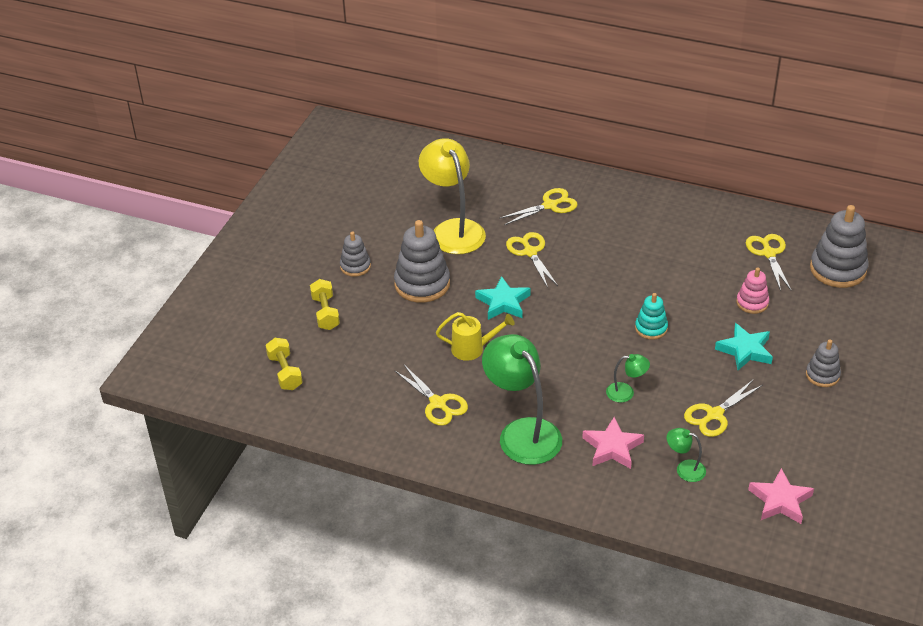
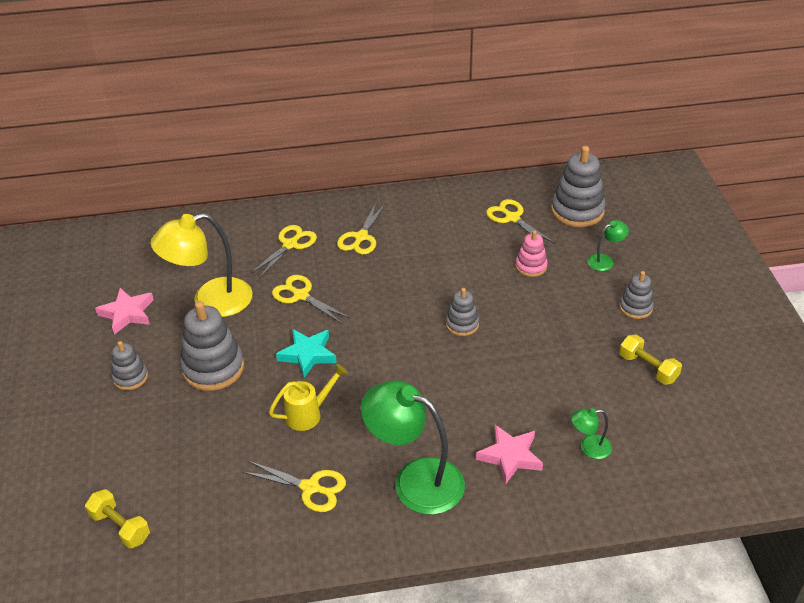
camera: 30 degrees left, 0 degrees up
(325, 313) = (127, 440): yellow dumbbell -> yellow dumbbell (648, 368)
(453, 229) = (210, 301): yellow lamp -> yellow lamp turned 60 degrees counterclockwise
(626, 392) = (484, 395): green lamp -> green lamp (605, 261)
(651, 328) = (462, 324): turquoise stacking toy -> grey stacking toy
(714, 414) = (575, 383): yellow scissors -> yellow scissors (361, 237)
(745, 350) = (557, 311): turquoise star -> none
(780, 500) = (691, 440): pink star -> pink star (127, 313)

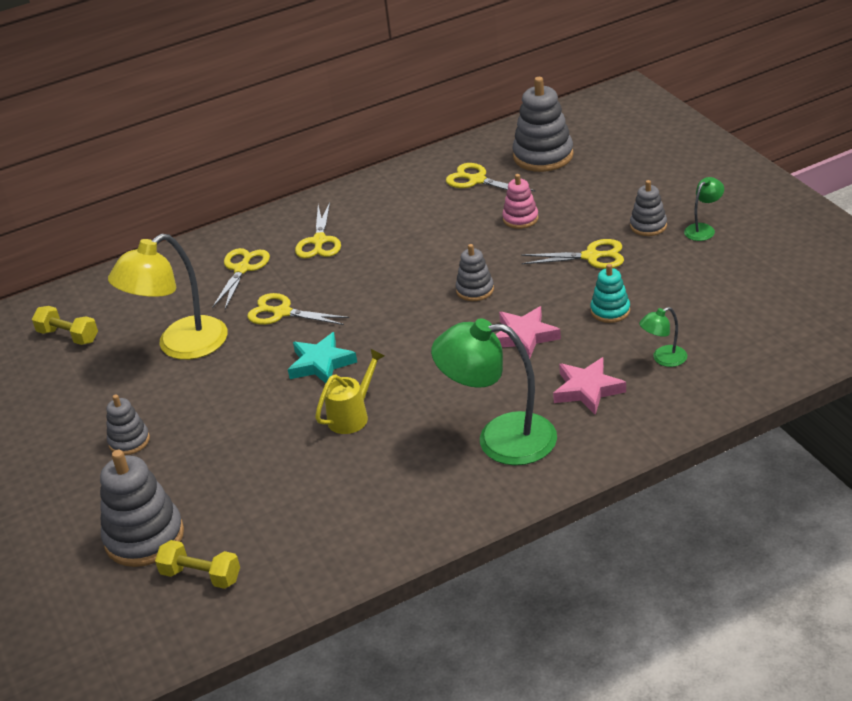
camera: 15 degrees left, 5 degrees down
(127, 313) = (88, 384): pink star -> pink star (524, 336)
(213, 368) = (221, 406): grey stacking toy -> grey stacking toy (144, 537)
(310, 488) = (392, 479): yellow scissors -> yellow scissors (591, 257)
(565, 383) = (610, 311): none -> turquoise stacking toy
(605, 261) = (596, 193): green lamp -> green lamp (703, 229)
(648, 368) = (687, 275): yellow dumbbell -> yellow dumbbell (68, 336)

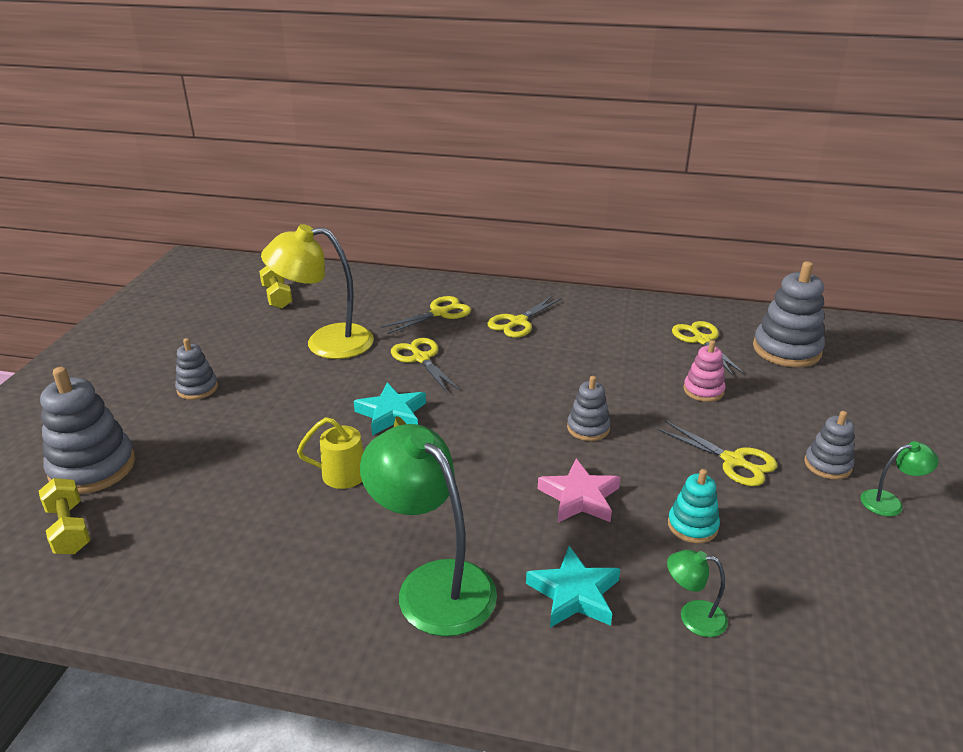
camera: 35 degrees right, 5 degrees down
(587, 390) = (574, 594): pink star -> turquoise star

